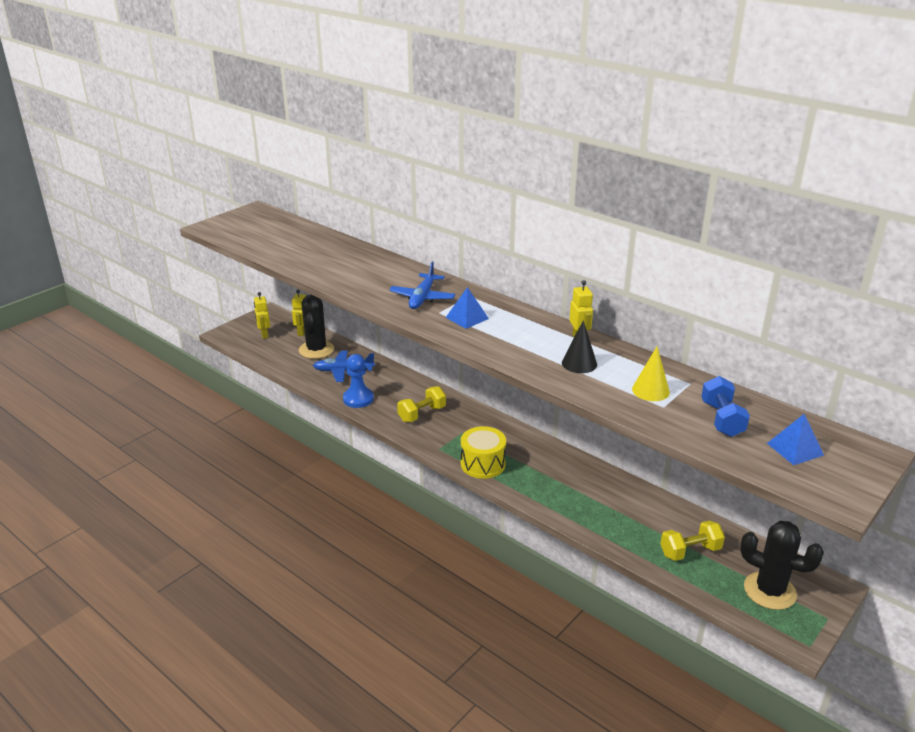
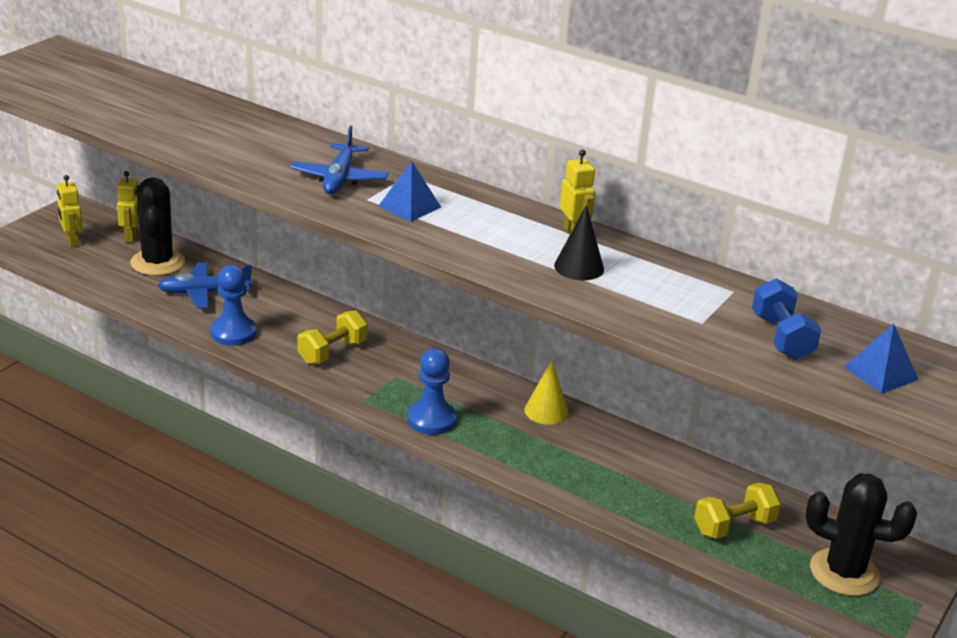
camera: 10 degrees left, 0 degrees up
(483, 464) = (431, 419): yellow drum -> blue pawn
(650, 390) = (682, 301): yellow cone -> yellow cone (546, 411)

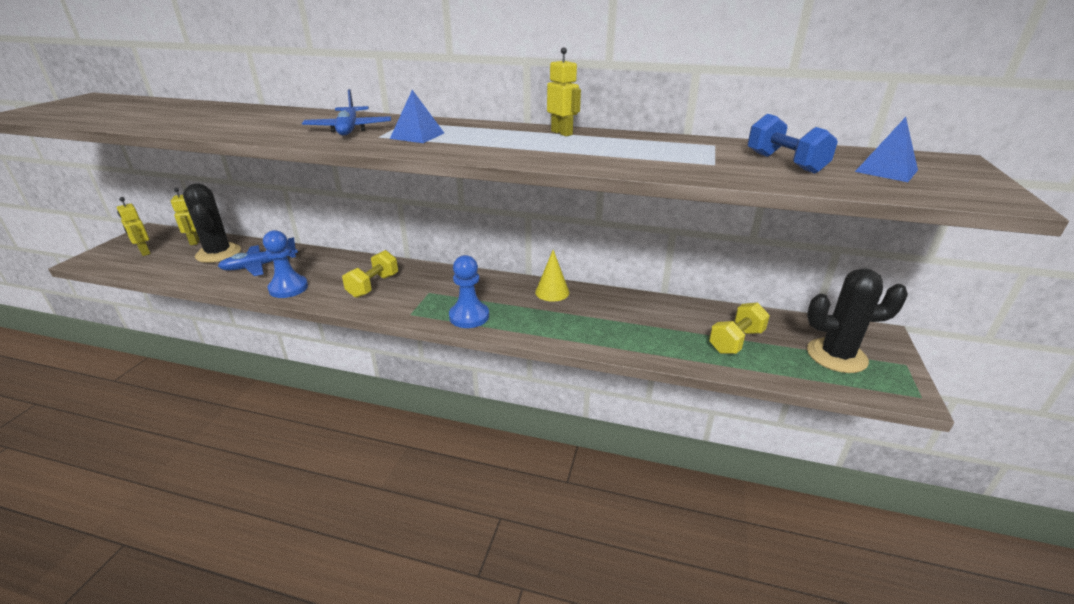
camera: 15 degrees left, 0 degrees up
(579, 267) = (583, 148): black cone -> none

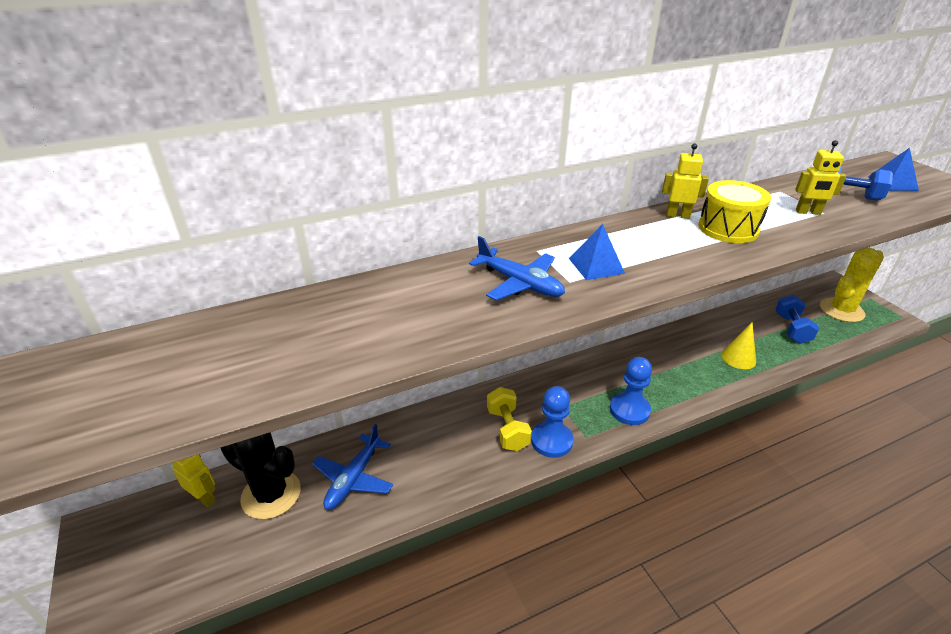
camera: 40 degrees left, 5 degrees up
(144, 252) = (159, 555): yellow robot -> yellow robot (808, 212)
(288, 288) = (435, 482): blue pawn -> blue pawn (551, 441)
(552, 292) = (642, 351): yellow cone -> yellow cone (738, 358)
(580, 147) = (728, 228): none -> yellow drum
(736, 341) = (791, 329): yellow dumbbell -> blue dumbbell
(836, 356) = (841, 310): black cactus -> yellow cactus

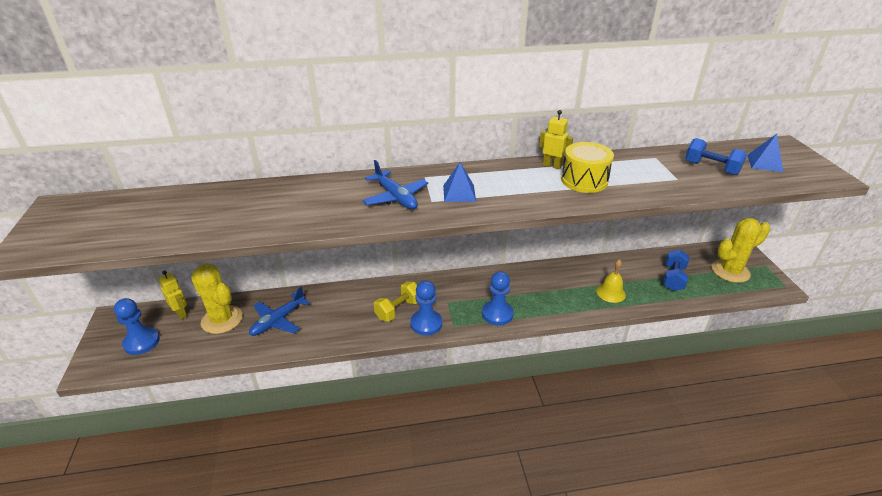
camera: 15 degrees right, 0 degrees up
(159, 558) = (141, 342): none -> blue pawn
(271, 494) = (222, 320): black cactus -> yellow cactus
(507, 429) = (398, 310): yellow dumbbell -> yellow dumbbell turned 45 degrees clockwise
(738, 358) = (611, 292): yellow cone -> yellow bell
(808, 212) = (664, 177): yellow robot -> none

